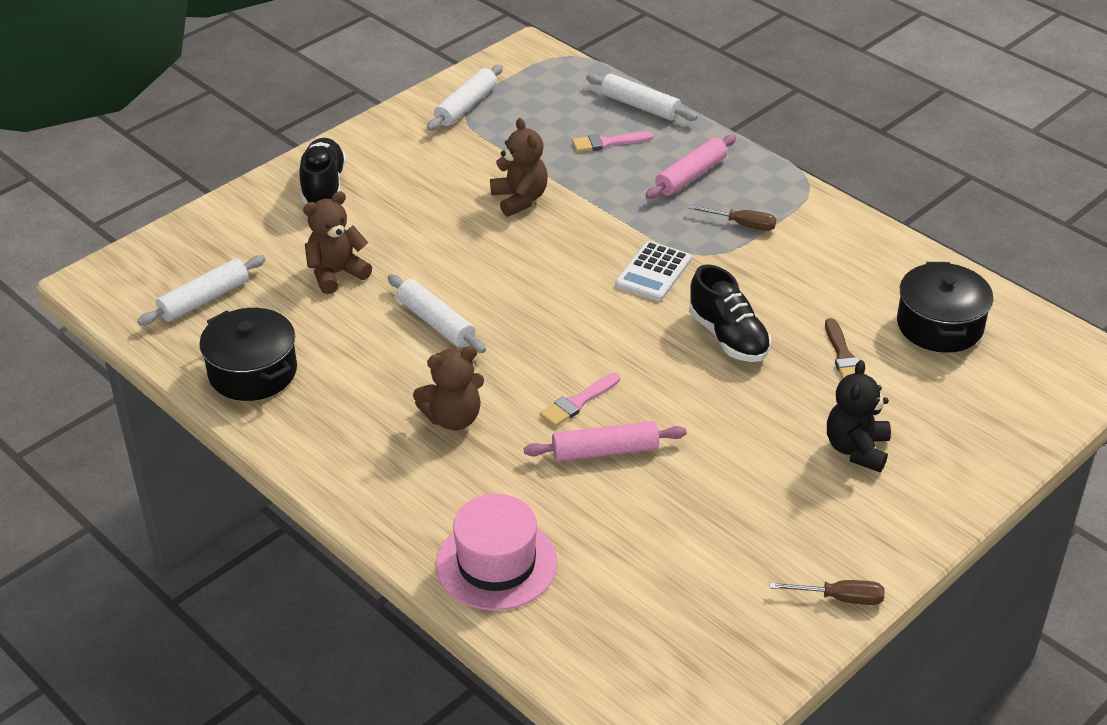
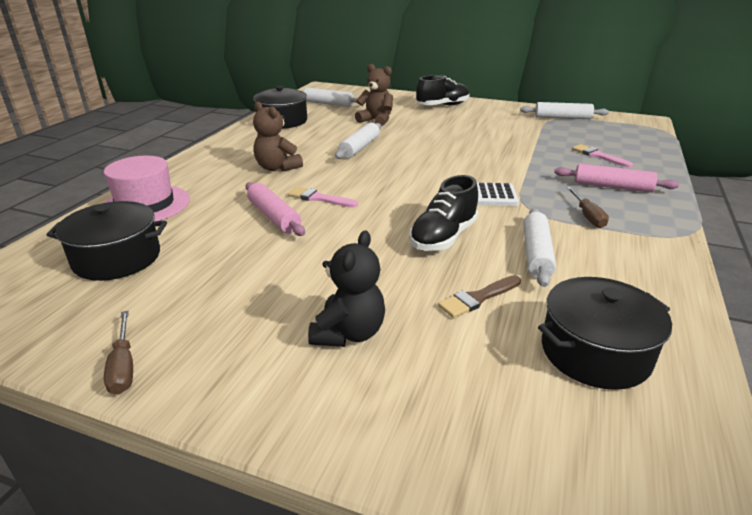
camera: 65 degrees right, 10 degrees down
(520, 199) = (500, 145): brown teddy bear -> none
(635, 596) = (117, 258): none -> black pot
(640, 106) = (655, 157): white rolling pin -> white rolling pin (536, 254)
(856, 449) = (349, 333): black teddy bear -> black teddy bear turned 120 degrees clockwise

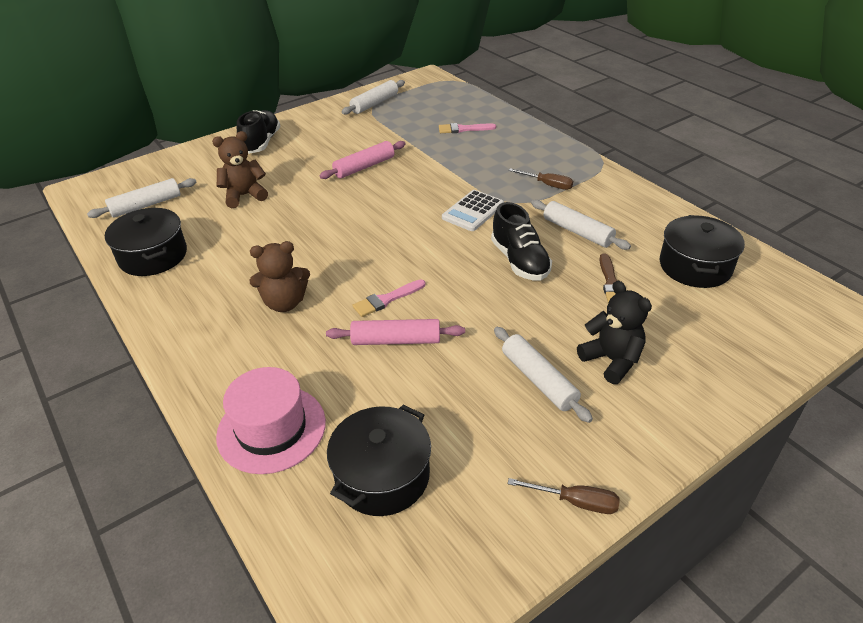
camera: 55 degrees left, 10 degrees up
(359, 148) = (300, 233): white rolling pin -> white rolling pin (539, 380)
(612, 187) = (517, 152): pink rolling pin -> pink rolling pin (364, 167)

